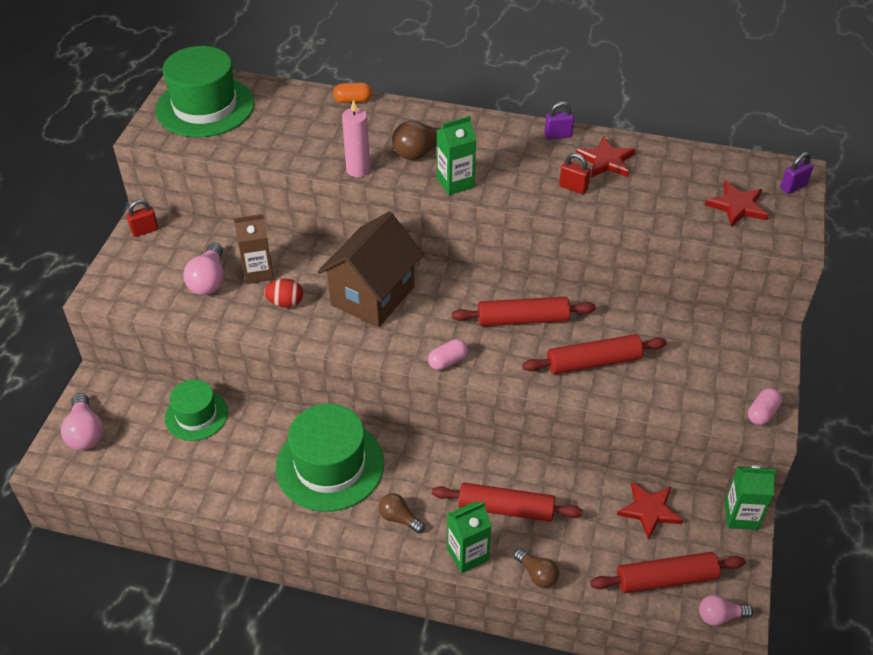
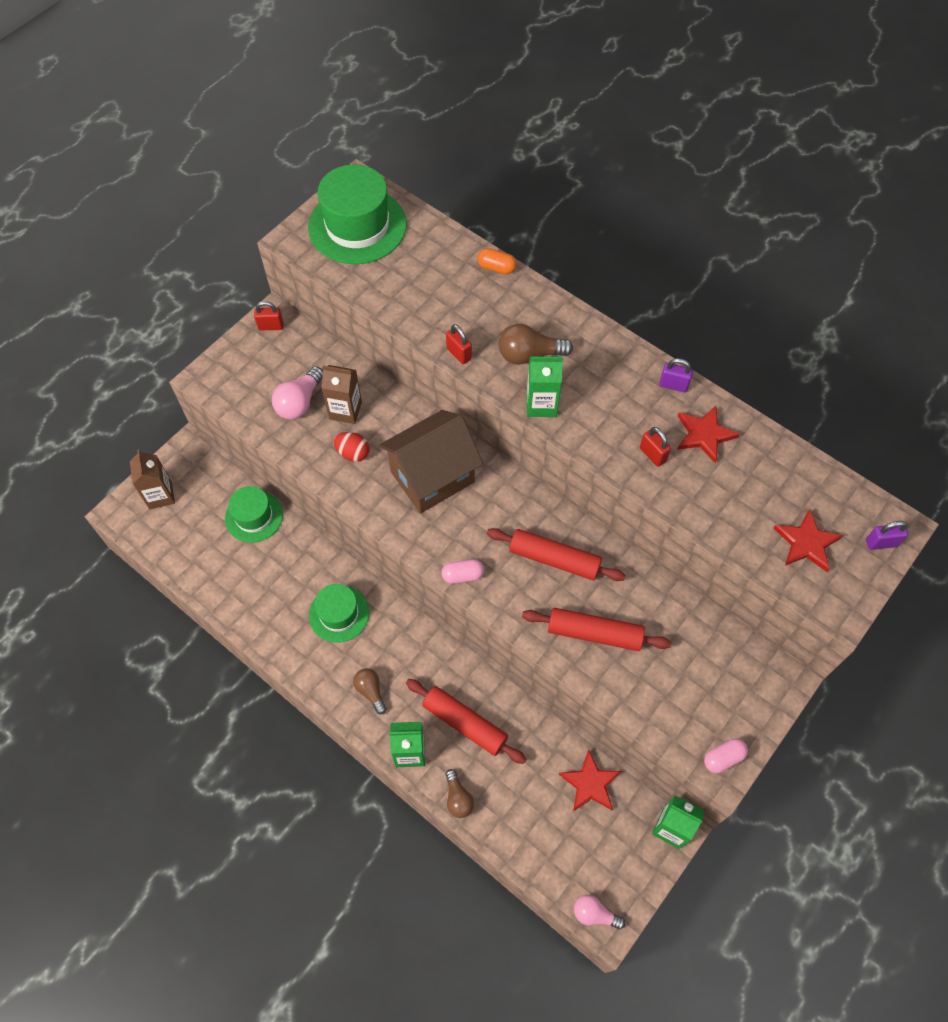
camera: 25 degrees right, 15 degrees up
(85, 432) = (160, 495): pink light bulb -> brown carton
(330, 465) = (339, 614): green hat -> green hat, size x0.60
(358, 170) = (459, 354): pink candle -> red padlock
(666, 578) = (567, 855): red rolling pin -> none

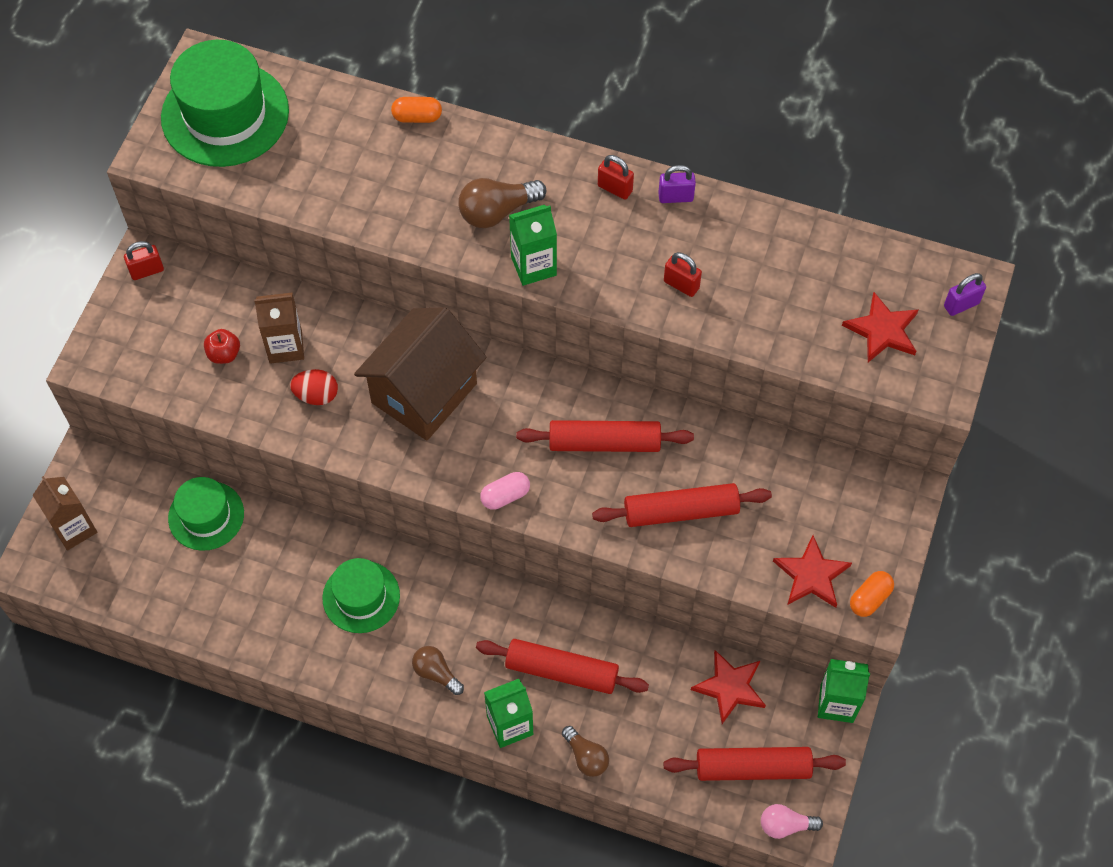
camera: 20 degrees left, 0 degrees up
(299, 402) = (224, 354): pink light bulb -> red apple
(459, 354) = (413, 235): red padlock -> red padlock (615, 188)
(585, 856) = (753, 768): none -> red rolling pin
(704, 435) = (730, 244): red star -> red star (811, 575)
(723, 758) = (870, 598): pink capsule -> orange capsule

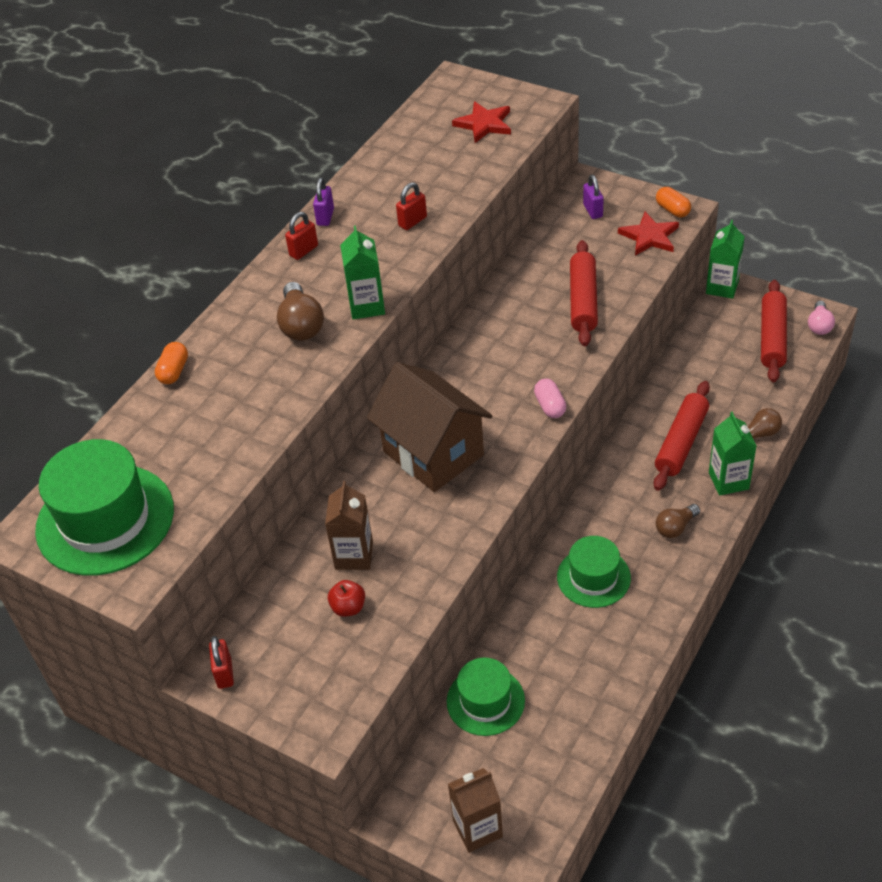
camera: 75 degrees left, 15 degrees down
(316, 395) = (415, 534): red egg -> none
(604, 443) = (511, 339): red rolling pin -> none
(730, 687) = (704, 343): red star -> none
(961, 305) = (472, 86): purple padlock -> purple padlock (593, 211)

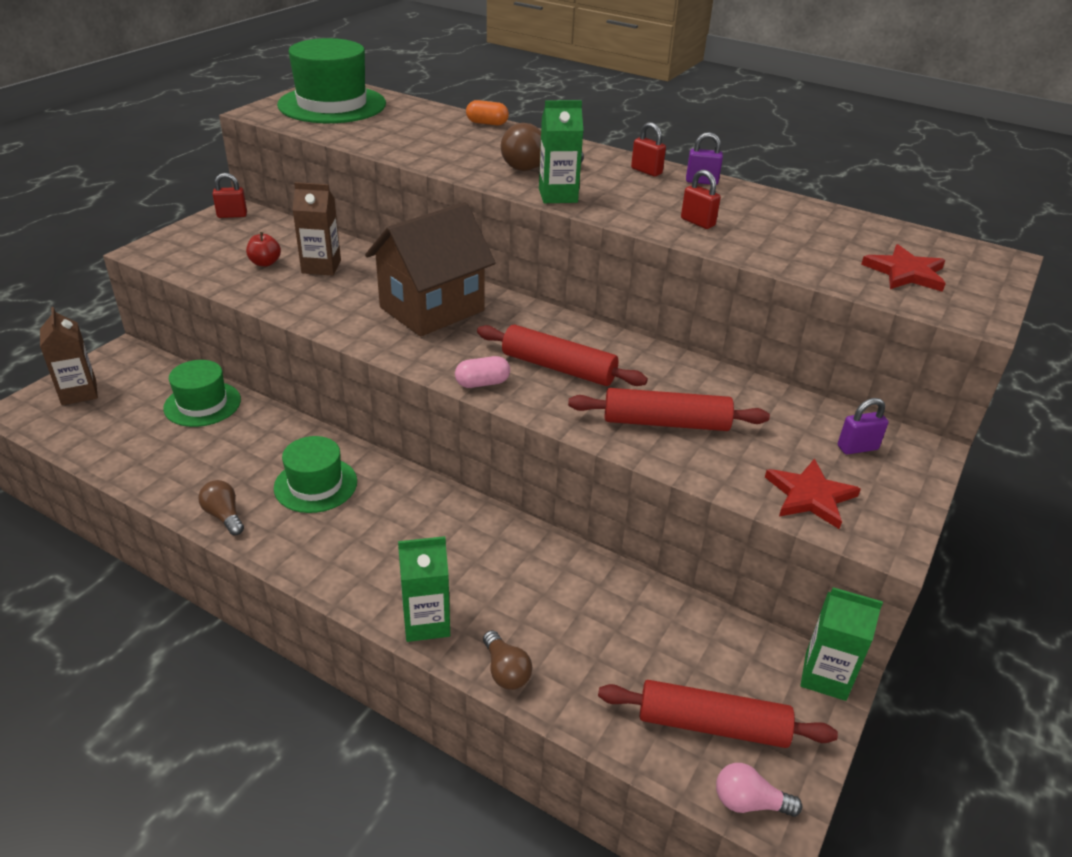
camera: 85 degrees right, 10 degrees down
(672, 210) = (882, 528): orange capsule -> none
(675, 527) = (364, 559): brown light bulb -> brown light bulb (224, 516)
(681, 442) = (502, 584): red rolling pin -> red rolling pin (558, 368)

